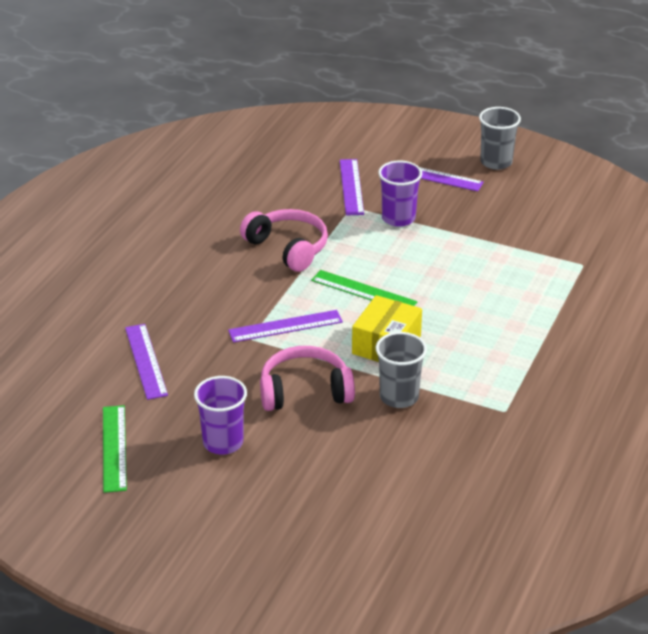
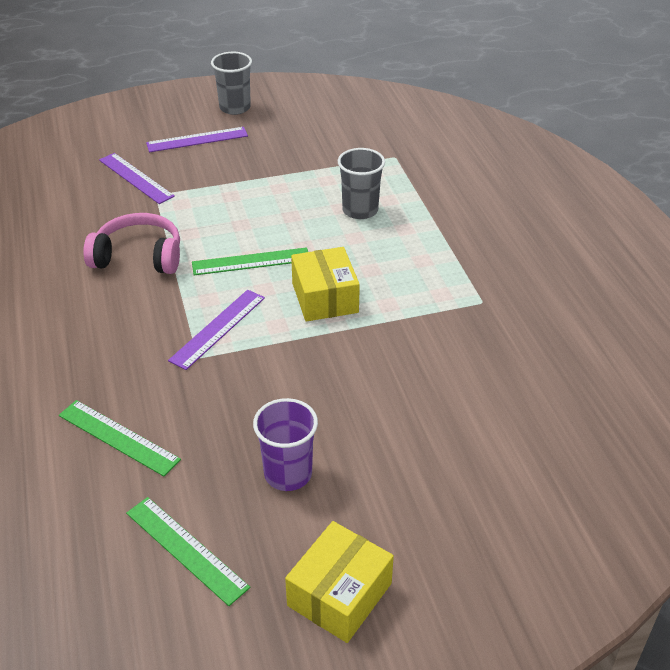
camera: 40 degrees left, 5 degrees up
(146, 361) = (118, 437): purple ruler -> green ruler
(172, 527) = (339, 594): none -> yellow box
(305, 391) = (305, 379): pink headphones -> none
(398, 218) = (208, 186): purple cup -> none
(399, 397) = (389, 337): grey cup -> grey cup (360, 210)

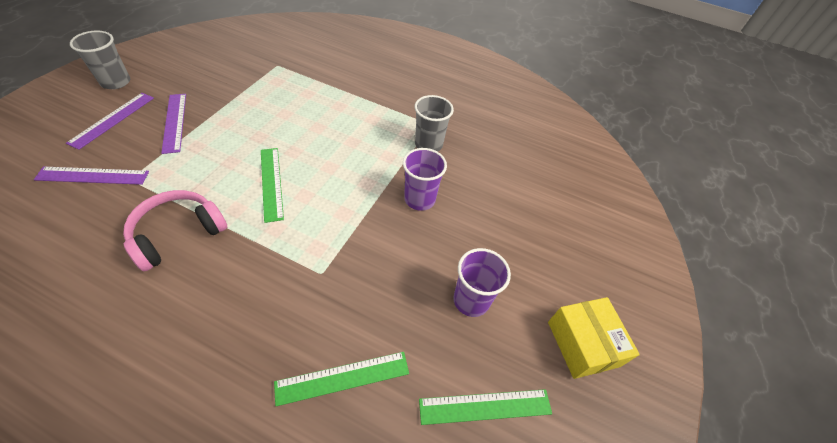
camera: 55 degrees left, 10 degrees up
(218, 328) = (309, 243): purple ruler -> purple ruler (174, 122)
(251, 261) = (271, 183): green ruler -> green ruler turned 45 degrees counterclockwise
(325, 298) = (349, 176): yellow box -> none
(360, 210) = (299, 109): grey cup -> grey cup (428, 144)
(363, 361) = (419, 199): none -> purple cup

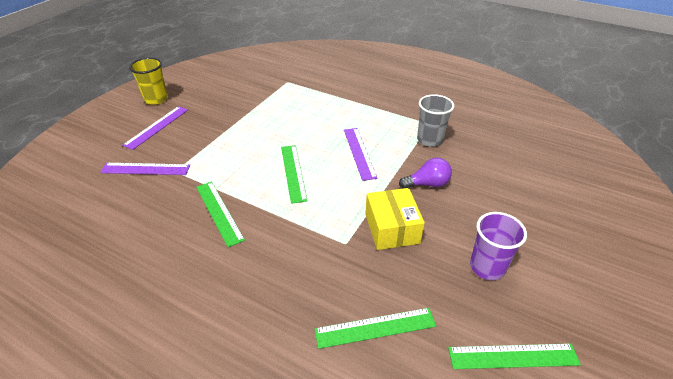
camera: 10 degrees right, 10 degrees down
(116, 82) = (156, 99): grey cup -> yellow cup
(174, 122) = (206, 127): purple ruler -> purple ruler (359, 153)
(178, 234) = (219, 212): pink headphones -> green ruler
(419, 199) = (427, 184): purple cup -> purple light bulb
(583, 343) = (603, 305): yellow box -> yellow box (392, 228)

